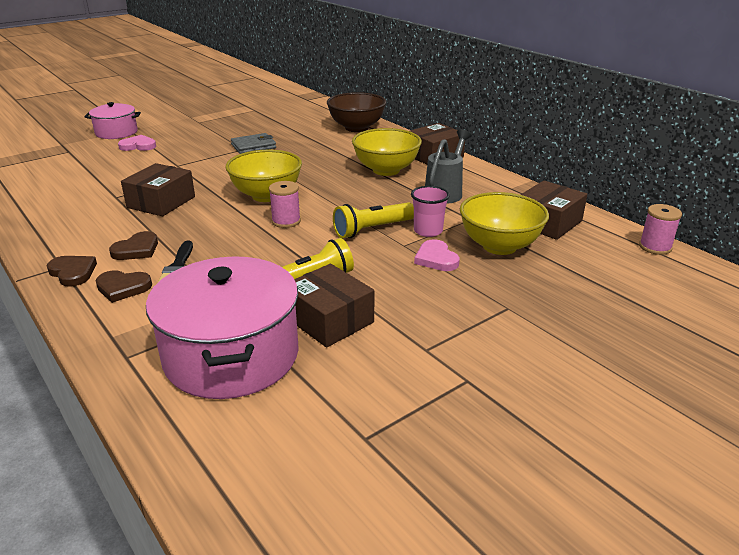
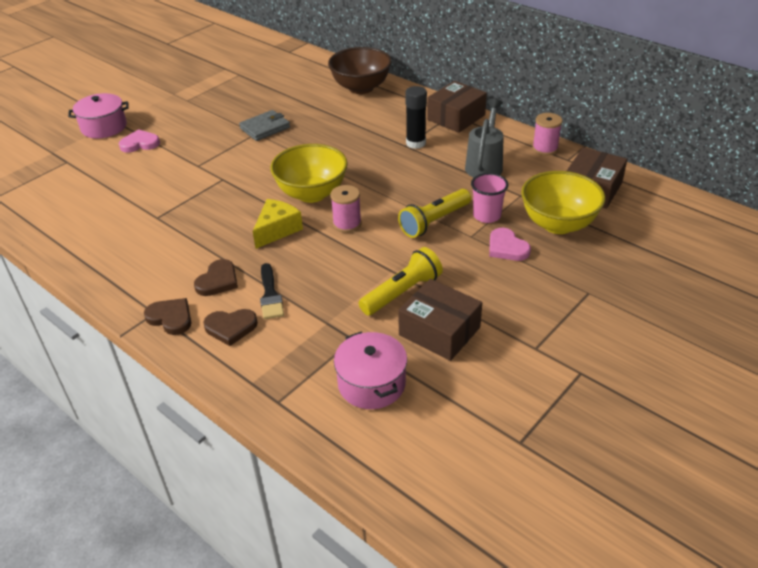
camera: 10 degrees left, 10 degrees up
(161, 202) = (209, 217): brown box -> none
(217, 218) = (277, 230): none -> yellow cheese
(231, 355) = (371, 383): pink pot -> pink pot, size x0.56
(386, 170) = (416, 143): yellow bowl -> black glue stick
(655, 247) = (693, 204): pink spool -> pink spool (545, 148)

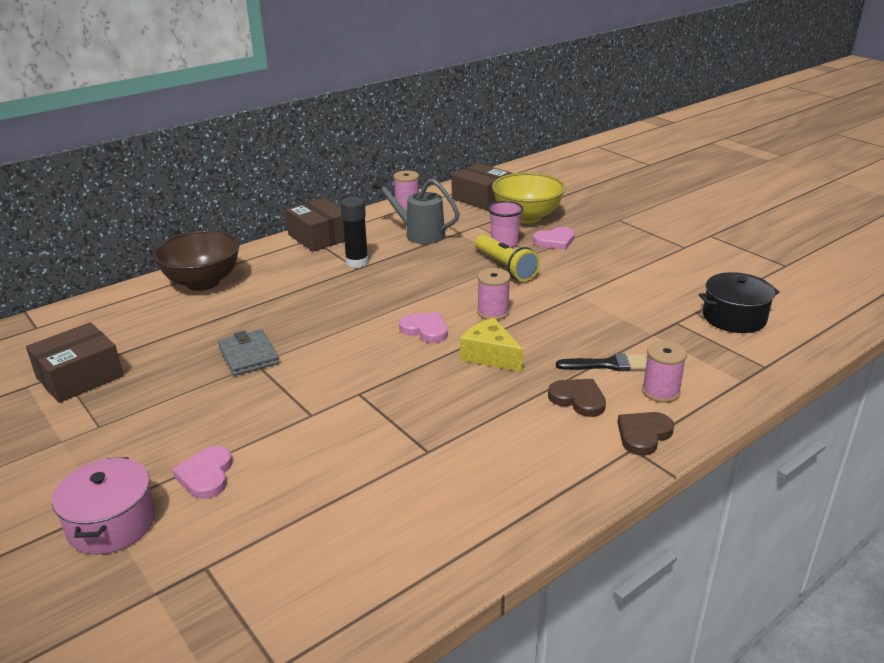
camera: 80 degrees left, 10 degrees down
(231, 327) = (660, 392): brown heart -> pink spool
(312, 193) = (425, 329): yellow bowl -> pink heart
(371, 383) = (734, 318): pink pot -> black pot
(402, 292) = (611, 293): yellow flashlight -> none
(439, 331) = (665, 281): brown box -> brown box (80, 377)

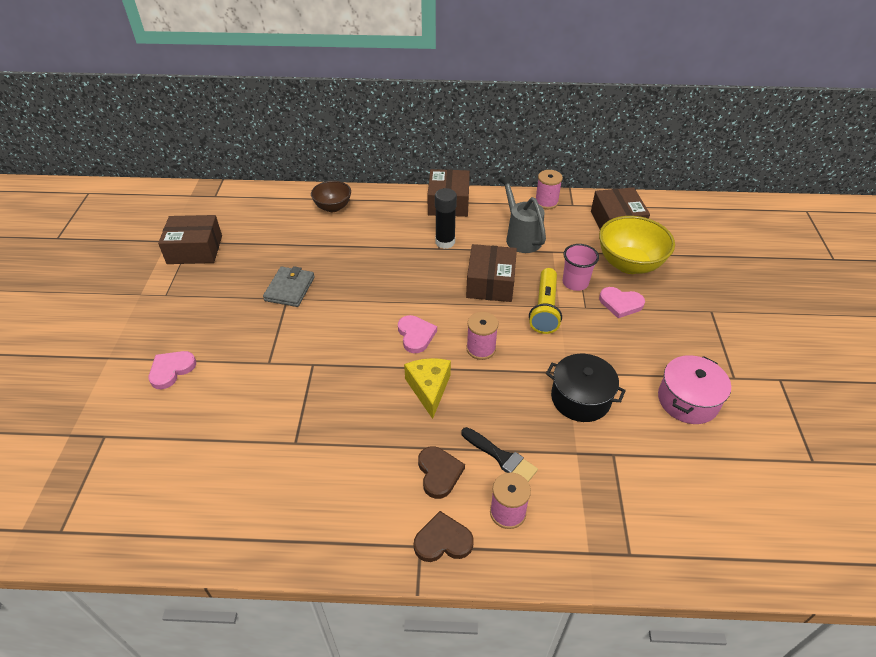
camera: 40 degrees right, 15 degrees up
(112, 523) = (101, 371): pink pot -> pink pot (688, 400)
(203, 282) = (333, 207): brown bowl -> brown bowl, size x0.61
(438, 271) = (490, 283): none -> brown box
(734, 318) = (673, 485): black pot -> black pot (580, 398)

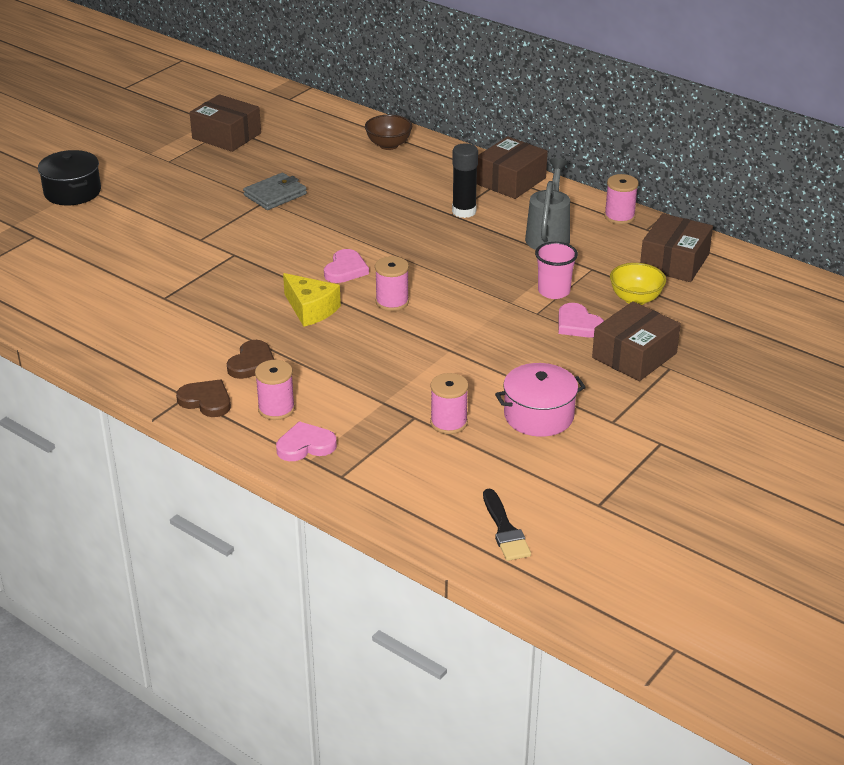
camera: 35 degrees right, 10 degrees down
(171, 370) = (121, 214): pink heart -> pink heart (305, 445)
(429, 389) = (311, 309): yellow cheese -> yellow cheese turned 105 degrees clockwise
(490, 283) = (466, 259): brown box -> brown box (634, 355)
(501, 457) = (315, 376): black brush -> black brush (504, 529)
(545, 309) = (493, 298): yellow flashlight -> none
(580, 398) = (437, 371): black pot -> black pot (72, 192)
(629, 264) = (635, 299): yellow bowl -> yellow bowl, size x0.61
(641, 445) = (448, 423): none -> pink spool

